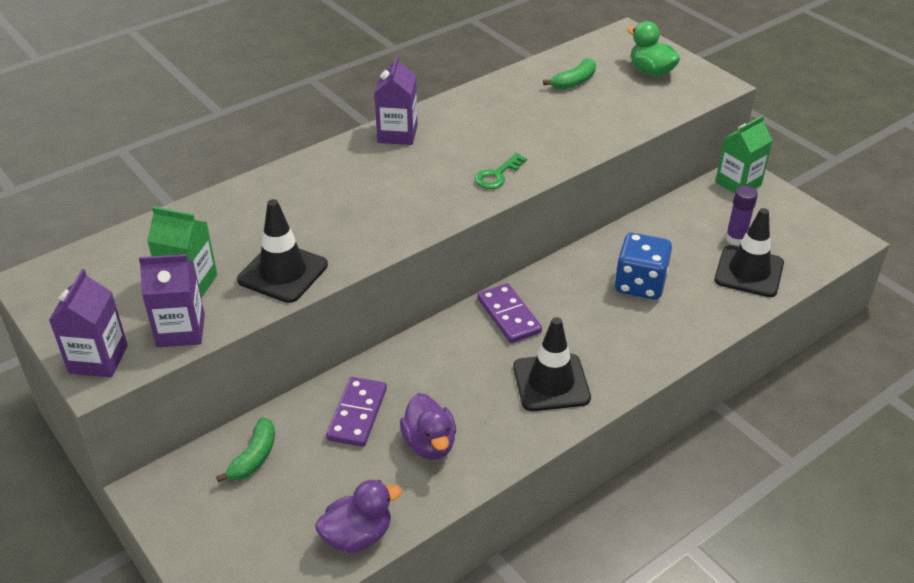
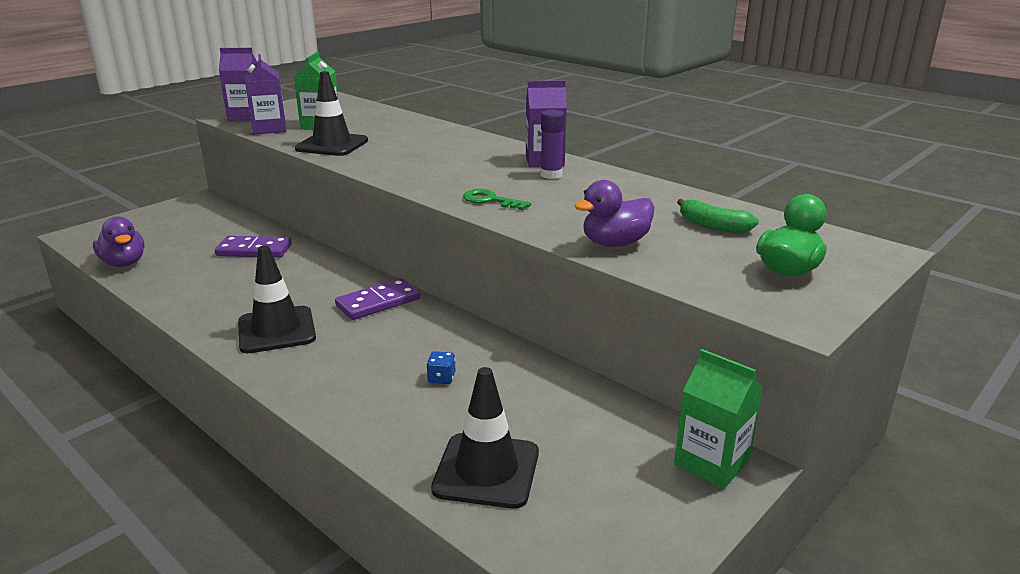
camera: 80 degrees right, 15 degrees down
(254, 457) = (218, 223): green banana -> none
(429, 444) = (211, 280): purple duck -> purple duck (615, 243)
(640, 284) = (441, 378): blue dice -> blue dice, size x0.41
(735, 239) = (562, 458): purple glue stick -> purple glue stick (551, 175)

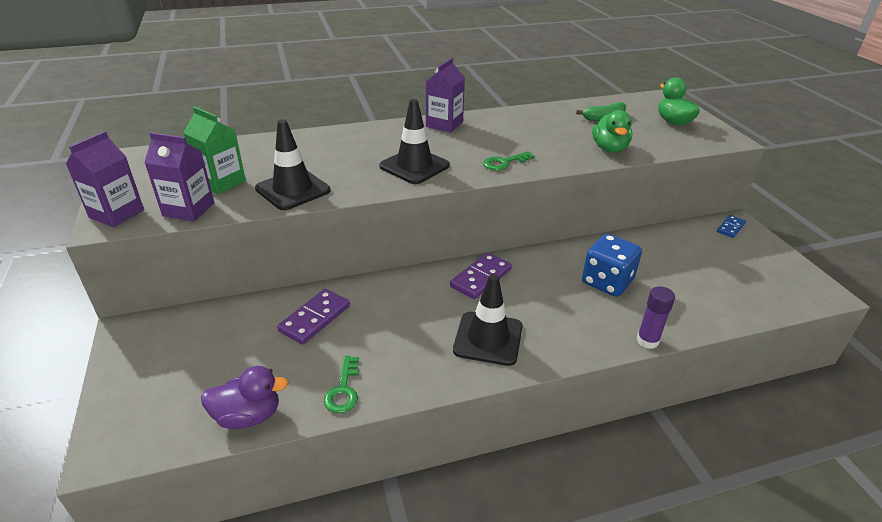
camera: 60 degrees left, 10 degrees up
(168, 287) = (343, 390): none -> green key
(378, 302) = (481, 278): purple domino -> purple domino turned 45 degrees clockwise
(441, 378) = (607, 282): blue dice -> blue dice, size x2.44
(486, 470) = (714, 296): black traffic cone -> black traffic cone (414, 166)
(551, 175) = (476, 131): purple glue stick -> purple glue stick (647, 341)
(615, 243) = (609, 149): purple duck -> green duck
(711, 463) = (730, 228): green carton -> blue domino

